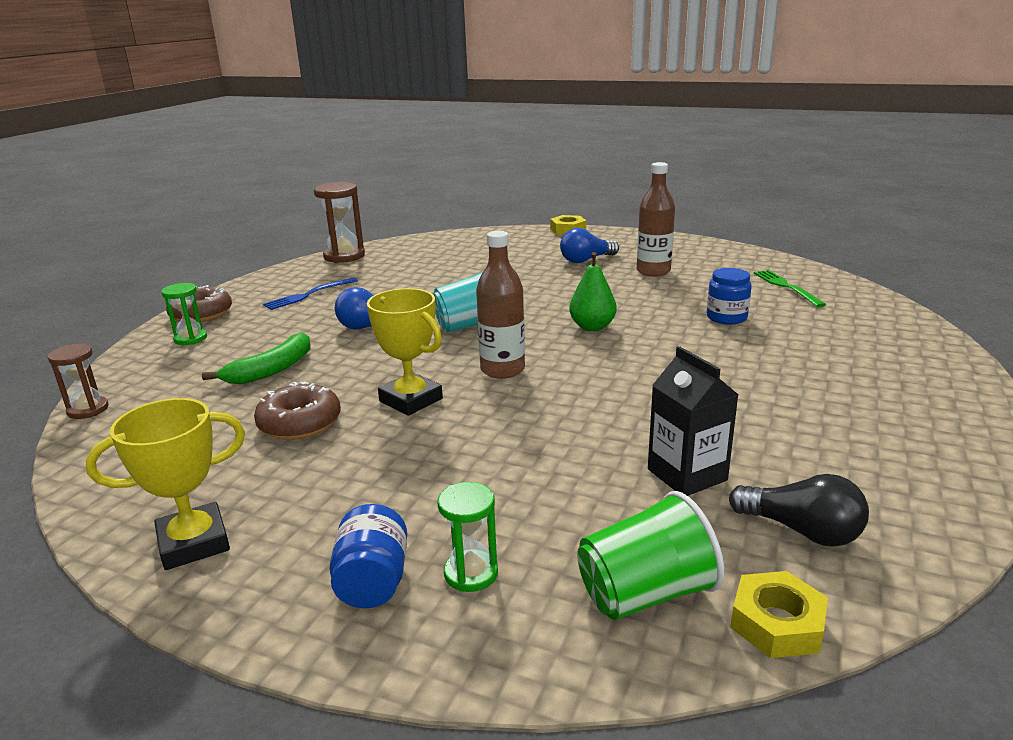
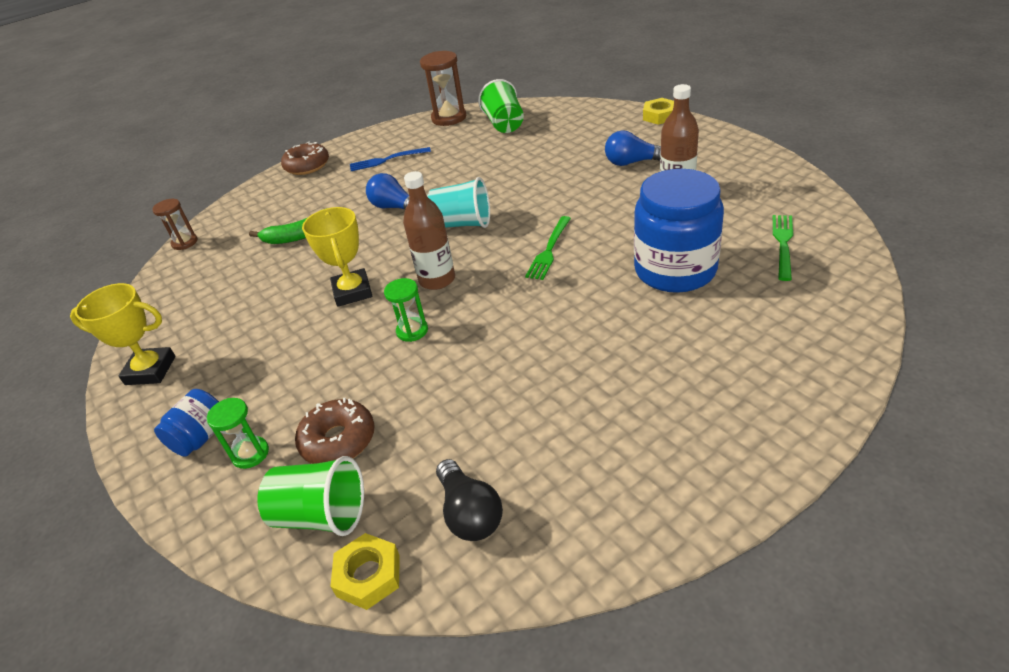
camera: 35 degrees right, 15 degrees up
(190, 339) = (282, 190): green hourglass -> green hourglass (412, 331)
(300, 423) = (274, 292): brown donut -> brown donut (338, 440)
(417, 253) = (504, 124): none -> green cup
(592, 327) = (549, 250): green pear -> green fork
(687, 475) = (451, 430): black carton -> none
(726, 317) = (675, 270): blue jar -> blue jar, size x2.03

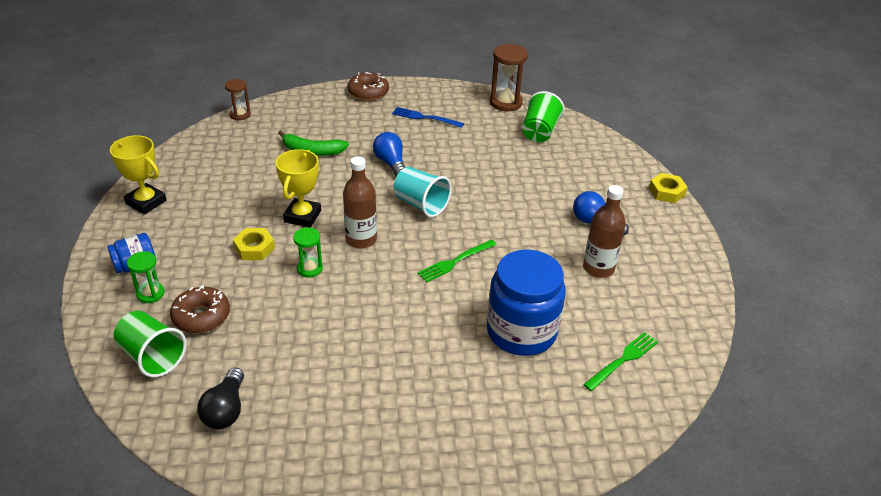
camera: 25 degrees right, 0 degrees up
(368, 575) = (144, 408): yellow nut -> yellow nut (254, 248)

